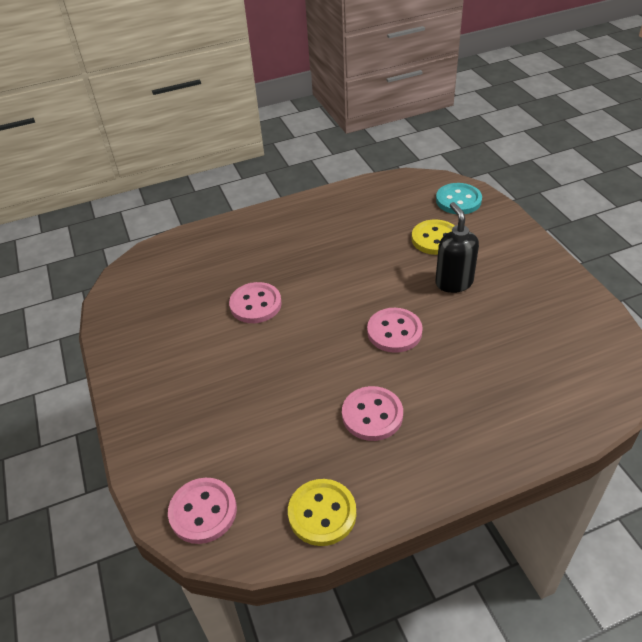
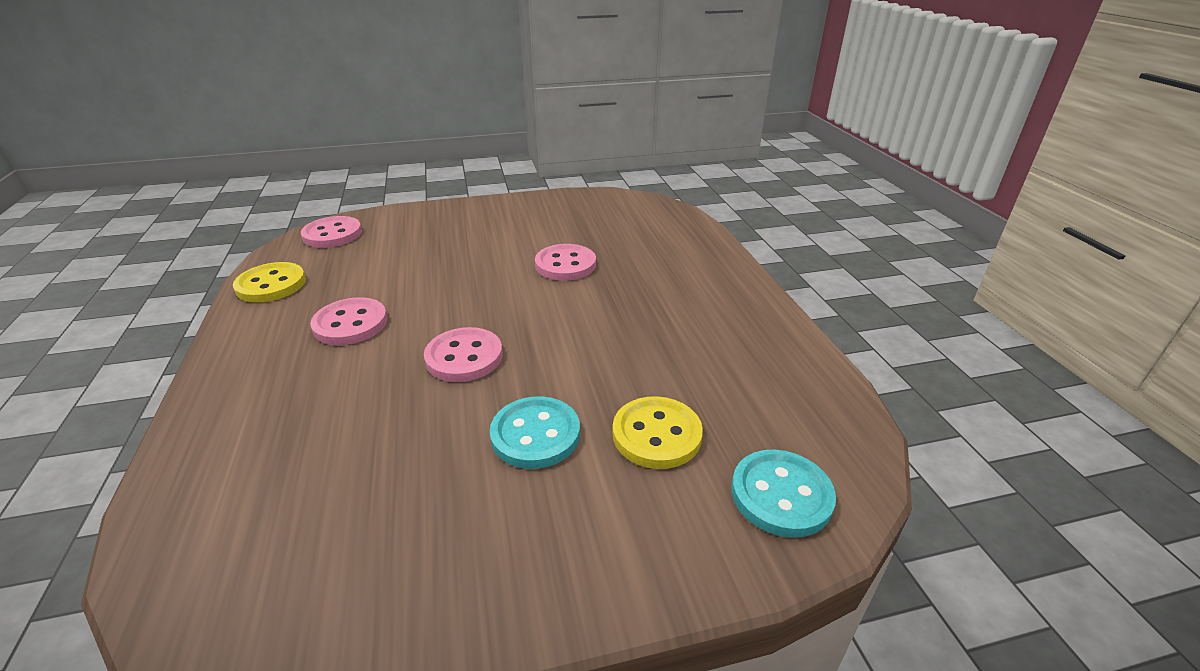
camera: 95 degrees right, 10 degrees down
(453, 282) = (535, 435): black soap dispenser -> turquoise button

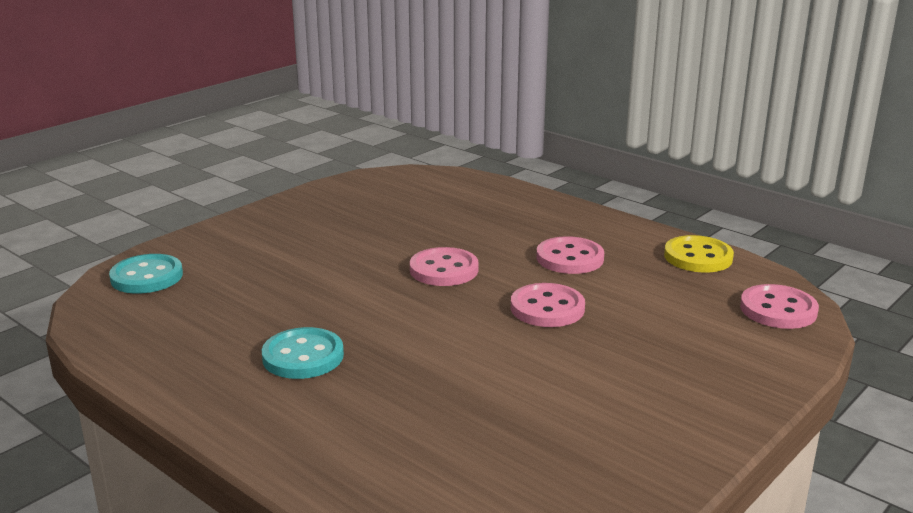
camera: 145 degrees right, 10 degrees down
(535, 435) = (332, 253): turquoise button -> turquoise button (303, 356)
(565, 265) = (475, 371): pink button -> pink button (547, 308)
(656, 435) = (248, 277): yellow button -> none

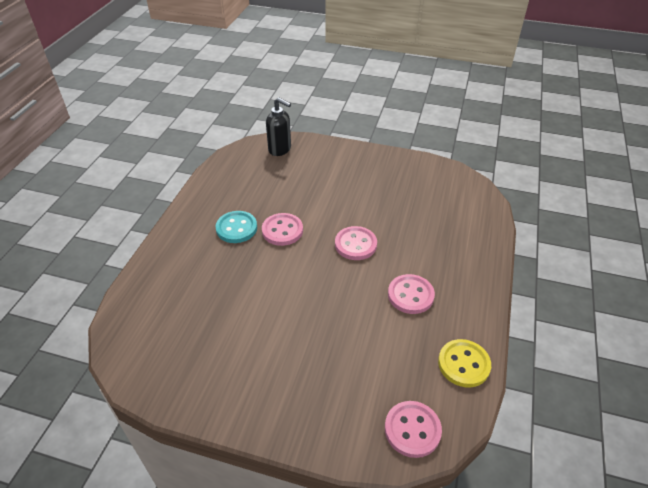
camera: 65 degrees right, 20 degrees up
(147, 277) = (280, 149): turquoise button -> black soap dispenser
(547, 308) = (338, 303): pink button -> pink button (282, 230)

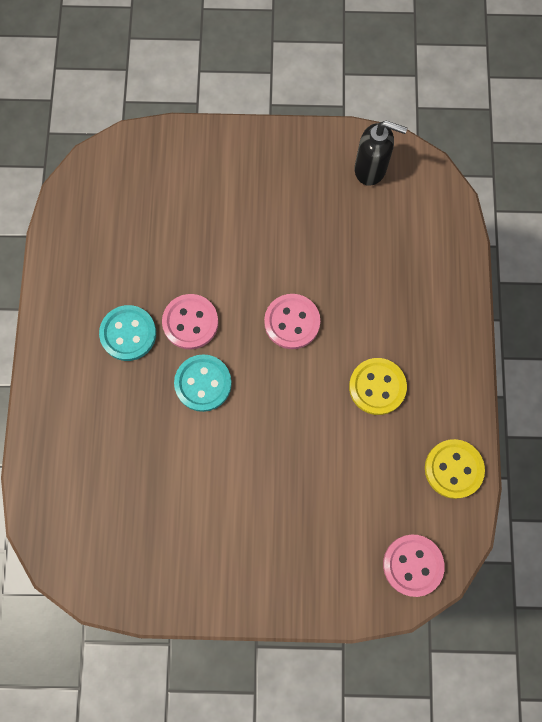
camera: 15 degrees left, 30 degrees up
(277, 266) = (203, 383): none -> turquoise button
(280, 149) = (137, 164): black soap dispenser -> black soap dispenser (371, 169)
(410, 295) = (377, 387): pink button -> yellow button

